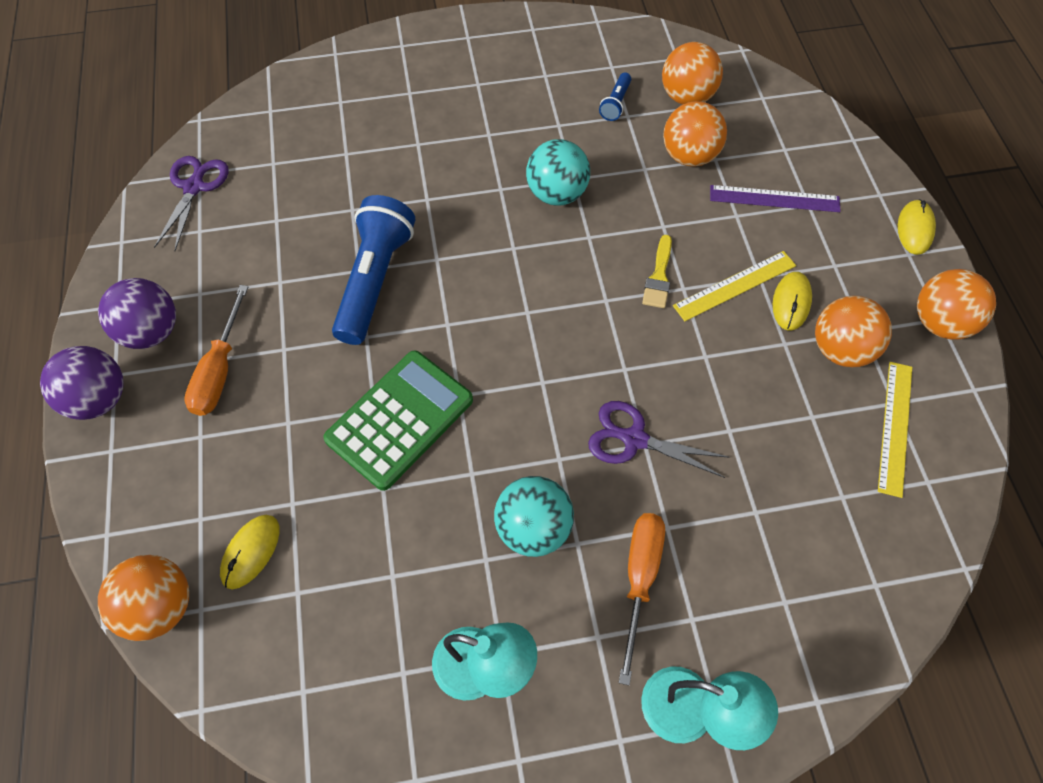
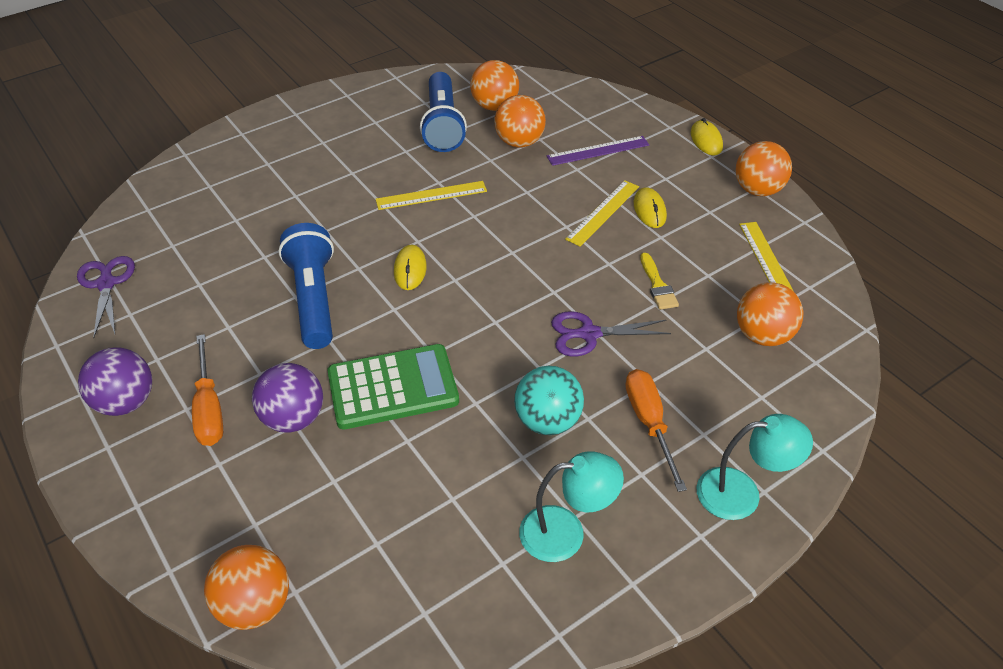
camera: 25 degrees left, 15 degrees down
(99, 399) = (102, 470): purple ball -> purple ball (293, 418)
(251, 552) = (317, 530): yellow mouse -> yellow mouse (410, 269)
(399, 419) = (393, 387): green calculator -> green calculator turned 60 degrees clockwise
(556, 194) = (431, 195): turquoise ball -> yellow ruler
(615, 103) = (442, 125): blue flashlight -> blue flashlight, size x2.23
(659, 276) = (543, 224): yellow brush -> yellow brush (657, 285)
(840, 349) = (701, 227): orange ball -> orange ball (763, 335)

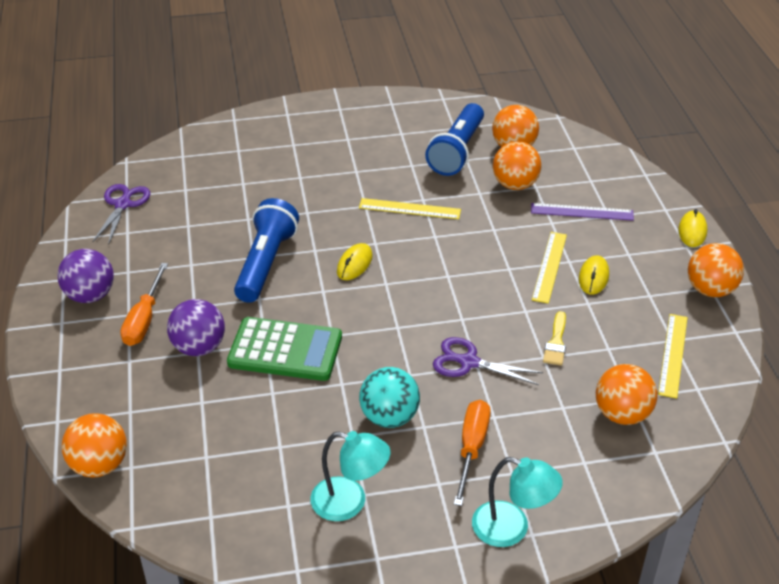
camera: 25 degrees right, 5 degrees down
(603, 212) = (549, 266): yellow ruler -> yellow ruler turned 45 degrees counterclockwise

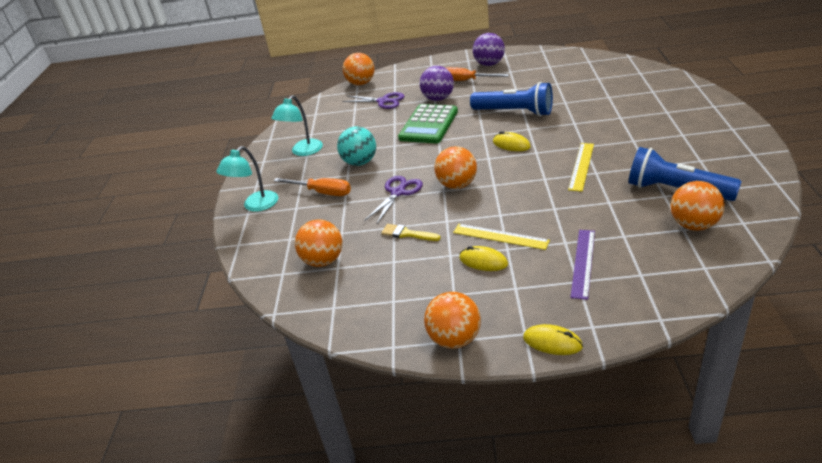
camera: 105 degrees right, 5 degrees down
(123, 204) = (579, 61): purple scissors -> purple scissors (383, 101)
(515, 185) = (625, 223): orange ball -> orange ball (457, 185)
(673, 355) = (375, 298): yellow ruler -> none

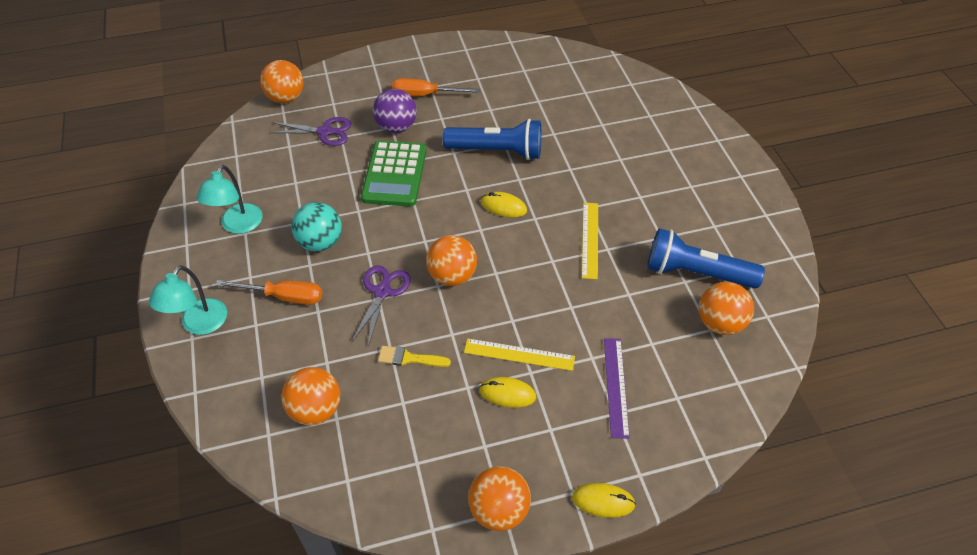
camera: 20 degrees left, 15 degrees up
(489, 64) = (449, 65): purple ball -> none

